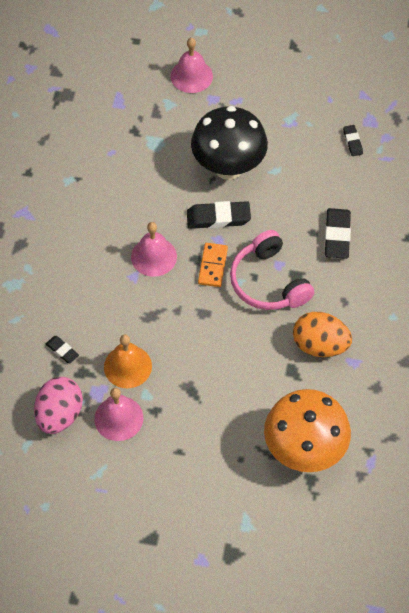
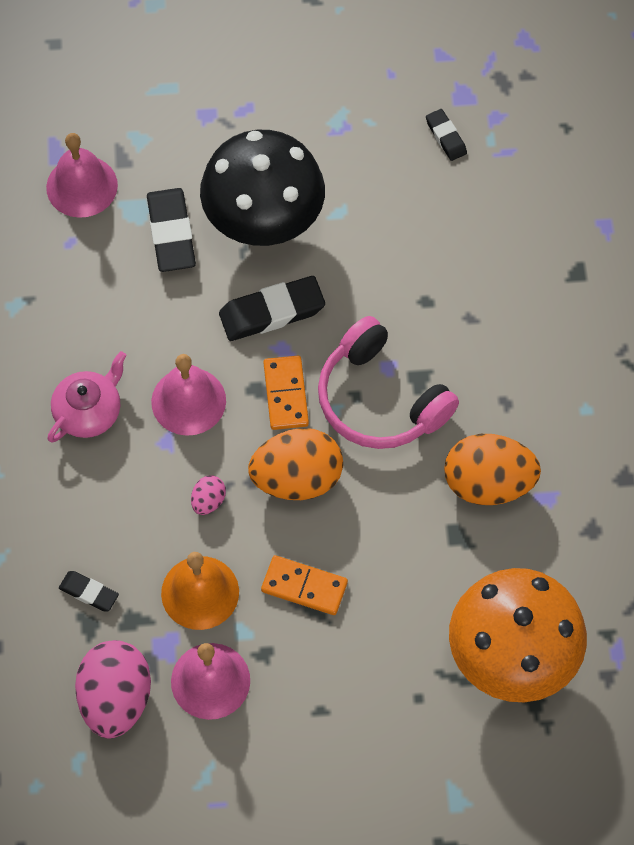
camera: 15 degrees left, 5 degrees up
(93, 249) = (89, 411): none -> pink teapot
(148, 316) = (208, 501): none -> pink egg
(190, 378) = (304, 587): none -> orange domino
(191, 76) = (161, 83): pink bell -> pink bell (82, 186)
(205, 315) = (297, 479): none -> orange egg
(337, 236) = (465, 298): black eraser -> black eraser (171, 233)

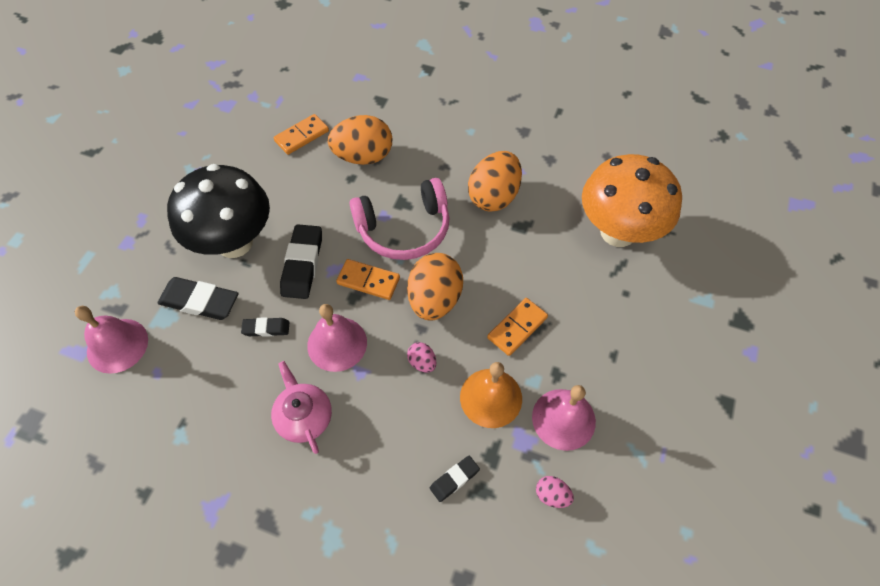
camera: 65 degrees left, 5 degrees down
(116, 699) = (552, 495): pink egg -> pink egg, size x0.45
(446, 137) = (247, 124): black eraser -> black eraser (266, 328)
(461, 210) = (302, 136): none -> orange domino
(468, 299) = (363, 156): none -> orange egg

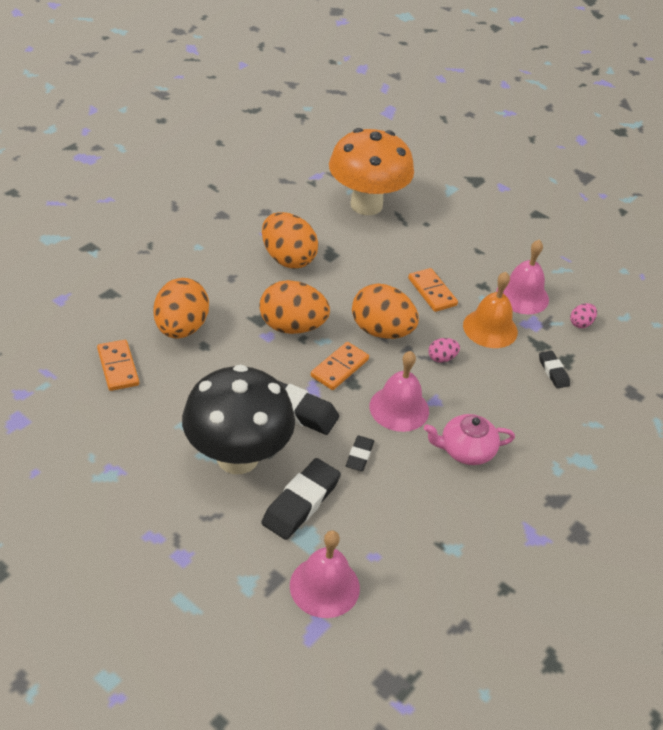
camera: 75 degrees left, 15 degrees down
(404, 229) = (292, 327): pink headphones -> orange egg

